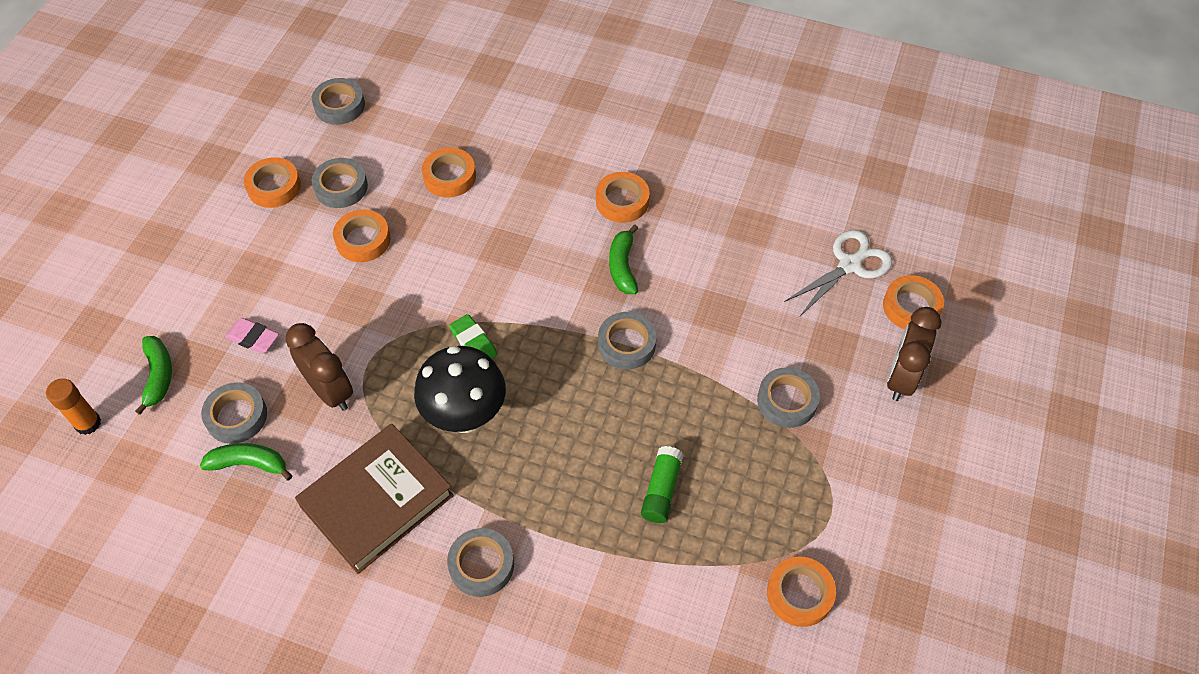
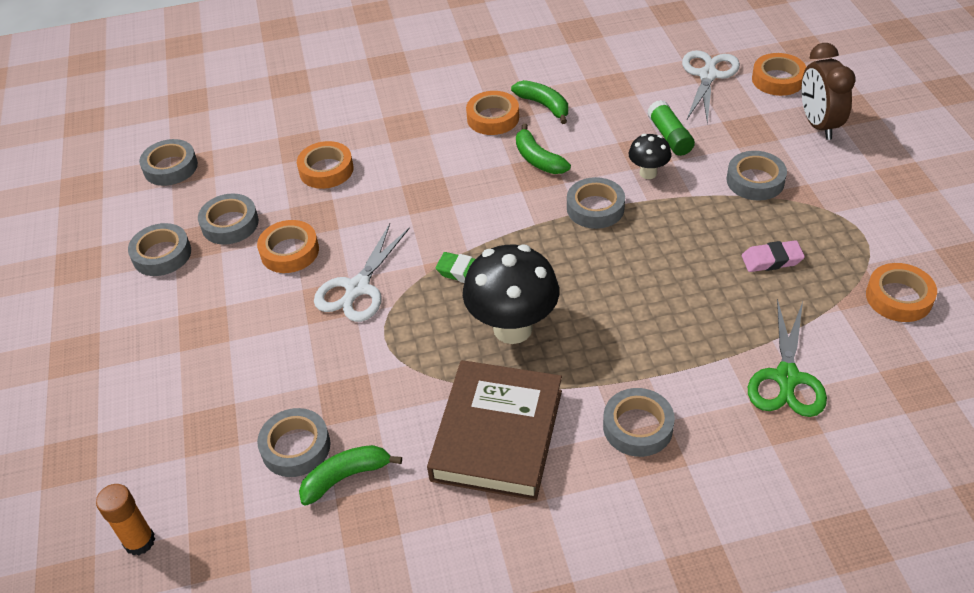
camera: 30 degrees left, 10 degrees down
(158, 376) = (181, 460): green banana -> green banana (544, 105)
(253, 338) = (253, 377): pink eraser -> pink eraser (772, 260)
(274, 187) = (162, 254): orange tape -> grey tape
(330, 391) = (369, 377): brown clock -> none
(384, 305) = (357, 288): none -> white scissors
(634, 602) = (786, 378): none -> green scissors
(661, 490) = (725, 289): green glue stick -> green glue stick (669, 137)
(701, 336) = (648, 173): none -> black mushroom

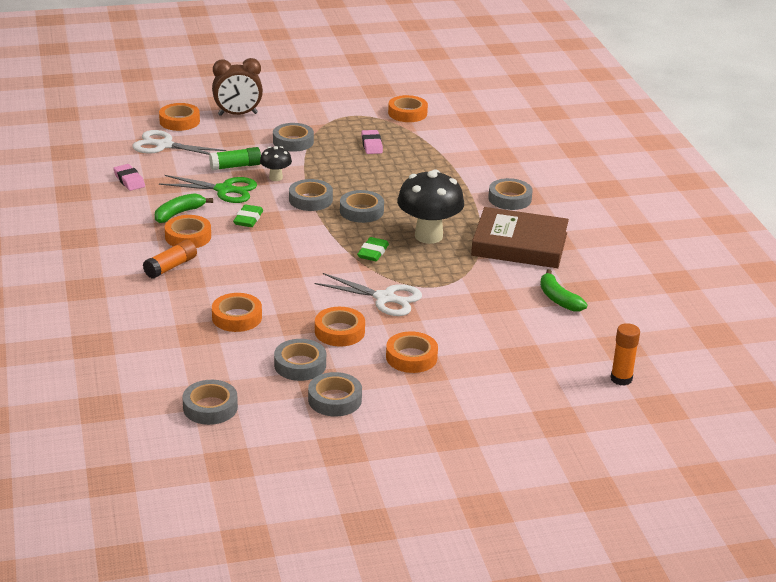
camera: 95 degrees left, 15 degrees down
(228, 316) = (411, 357): none -> orange tape
(296, 447) = (536, 319): grey tape -> grey tape (361, 211)
(428, 113) = (171, 267): none -> orange glue stick
(538, 159) = (248, 219): green banana -> green eraser
(614, 62) = (129, 180): none -> pink eraser
(786, 378) = (470, 152): green scissors -> green scissors (224, 190)

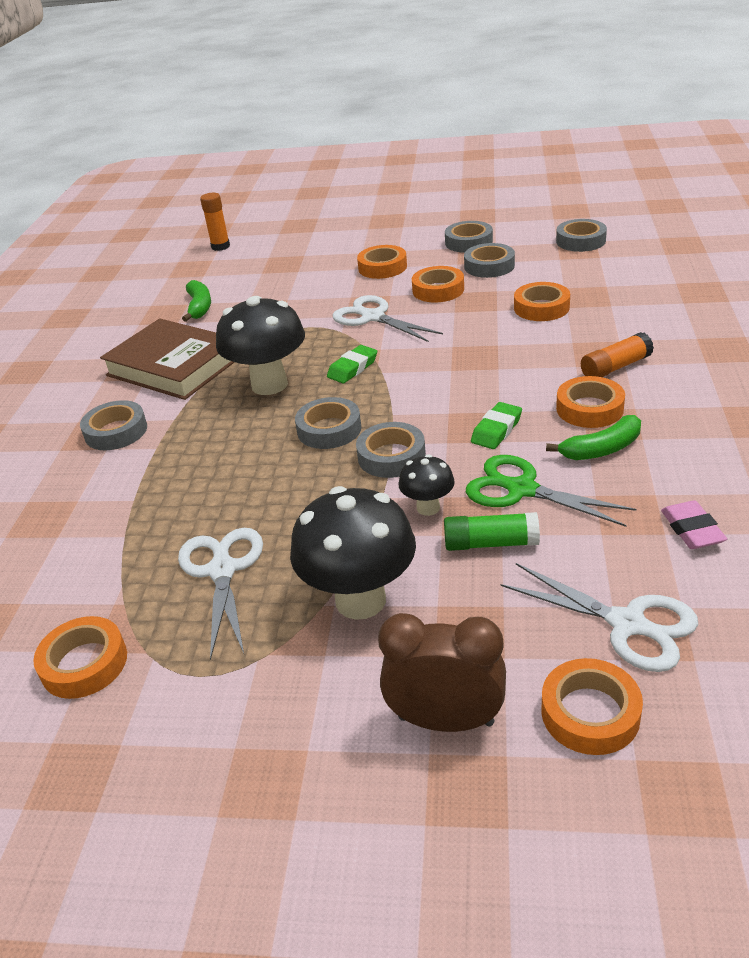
camera: 155 degrees left, 5 degrees up
(293, 142) = (360, 600): grey tape -> black mushroom
(371, 145) = (222, 570): pink eraser -> white scissors

